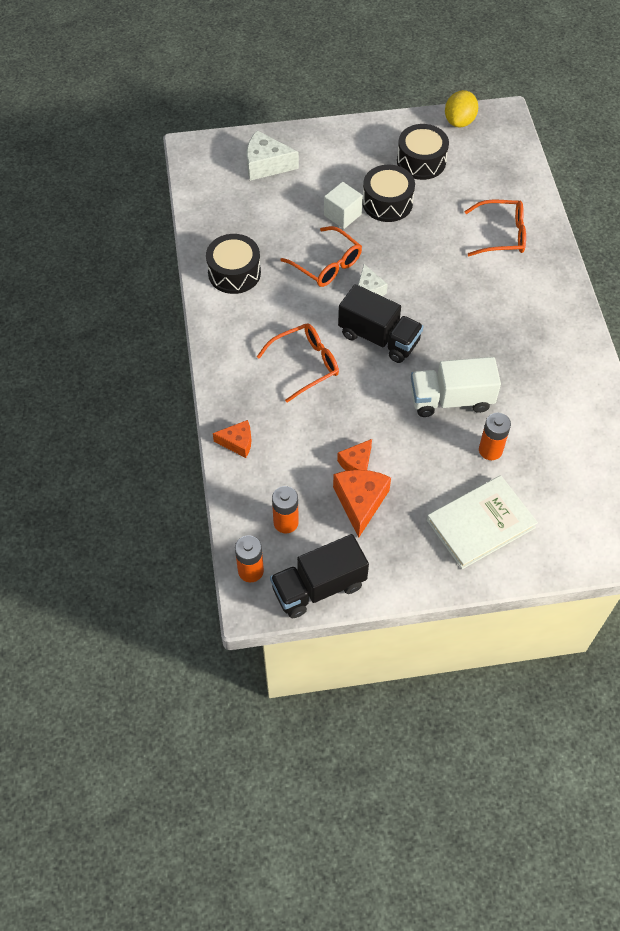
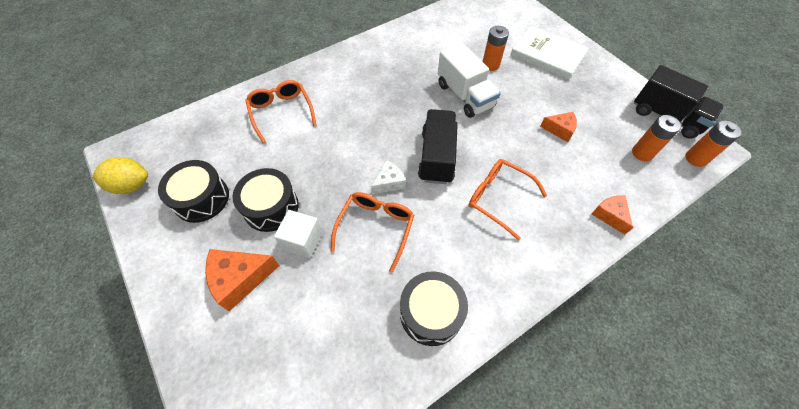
camera: 115 degrees left, 0 degrees up
(266, 165) = (247, 359): white cheese -> none
(360, 502) = (587, 117): orange cheese -> orange cheese (240, 279)

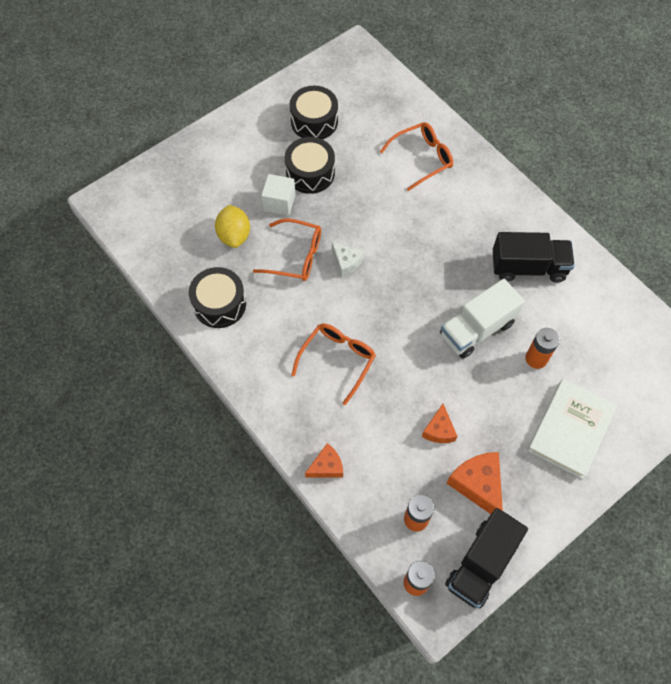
camera: 85 degrees right, 5 degrees up
(131, 185) = (322, 70): yellow lemon -> yellow lemon (234, 235)
(240, 279) = (242, 167): orange cheese -> orange cheese (477, 484)
(437, 157) = (383, 303): black truck -> black truck (528, 267)

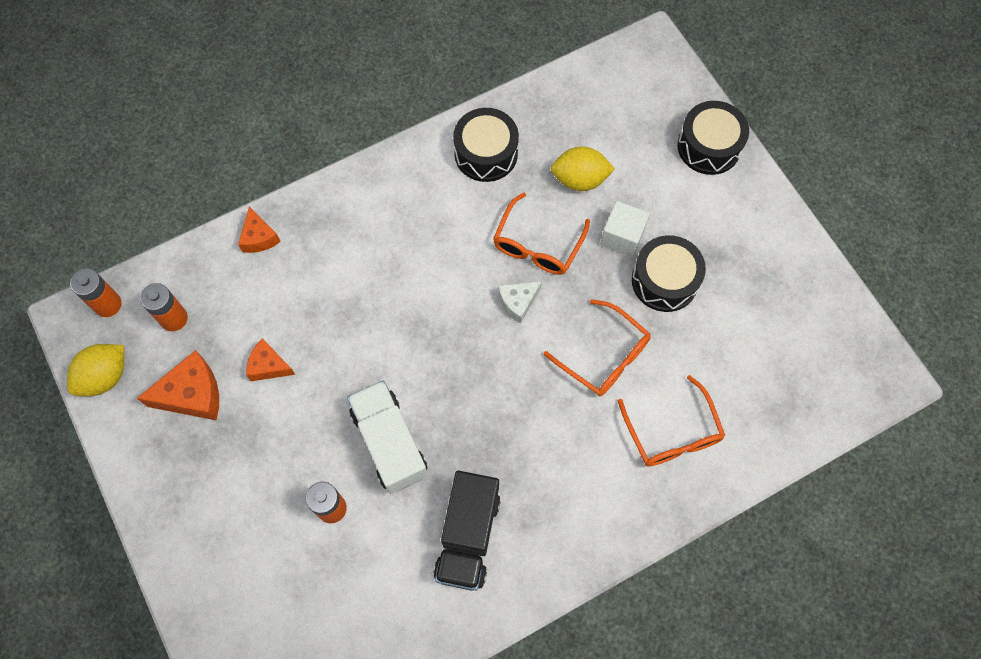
camera: 100 degrees right, 5 degrees up
(314, 121) = (753, 299): black drum -> black drum (709, 146)
(337, 360) = (384, 269): orange glasses -> orange glasses (604, 356)
(481, 563) = (105, 376): black truck -> yellow lemon
(570, 429) = (227, 524): white book -> none

